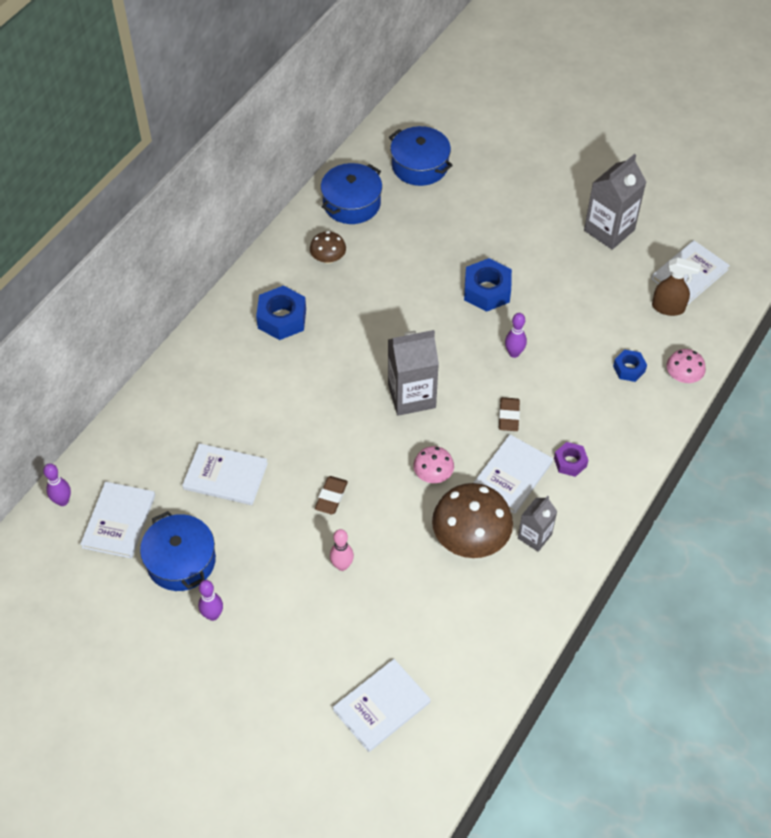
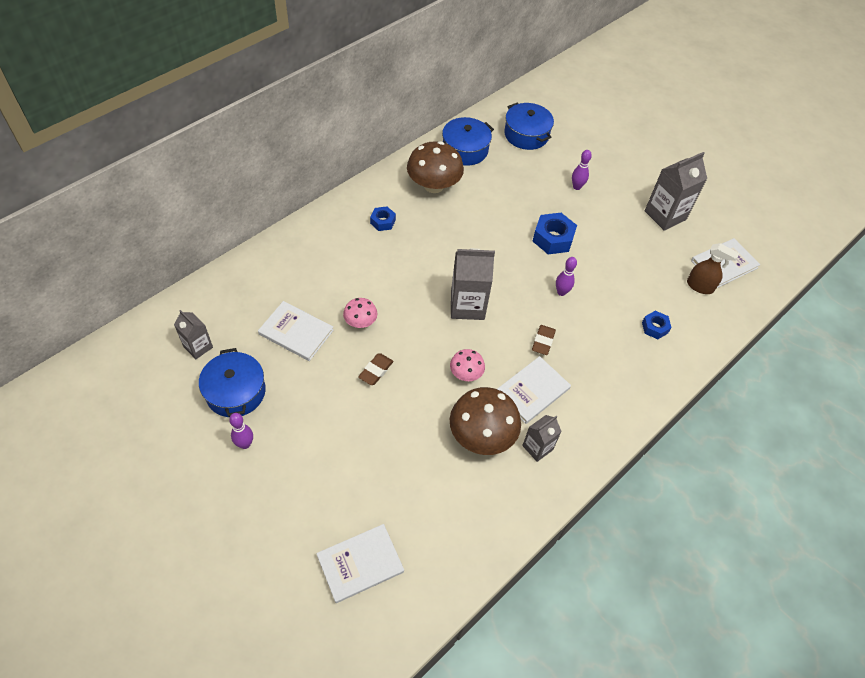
camera: 10 degrees right, 0 degrees up
(63, 501) = (160, 320): purple bowling pin -> purple bowling pin (577, 187)
(119, 521) = (198, 347): white book -> grey carton
(282, 319) = (382, 222): blue nut -> blue nut, size x0.59
(328, 258) = (434, 185): brown mushroom -> brown mushroom, size x1.90
(342, 565) = (366, 430): pink bowling pin -> none
(570, 462) = (585, 392): purple nut -> none
(682, 376) = (699, 345): pink mushroom -> pink mushroom (360, 322)

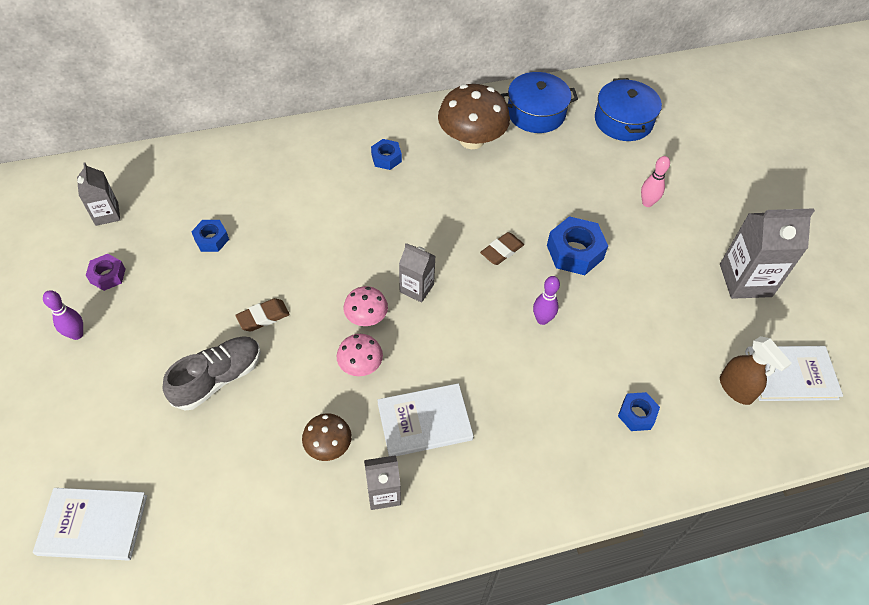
camera: 30 degrees right, 0 degrees up
(235, 392) = (108, 276): blue pot -> purple nut
(296, 332) = (211, 239): white book -> blue nut
(360, 322) = (285, 256): pink mushroom -> pink mushroom (366, 317)
(375, 427) = (218, 378): none -> grey shoe
(467, 305) = (416, 288): grey carton -> grey carton, size x0.59
(482, 435) = (328, 445): brown mushroom -> brown mushroom, size x0.53
(543, 341) = (478, 368): brown eraser -> brown eraser (502, 251)
(577, 187) = (647, 203): purple bowling pin -> pink bowling pin

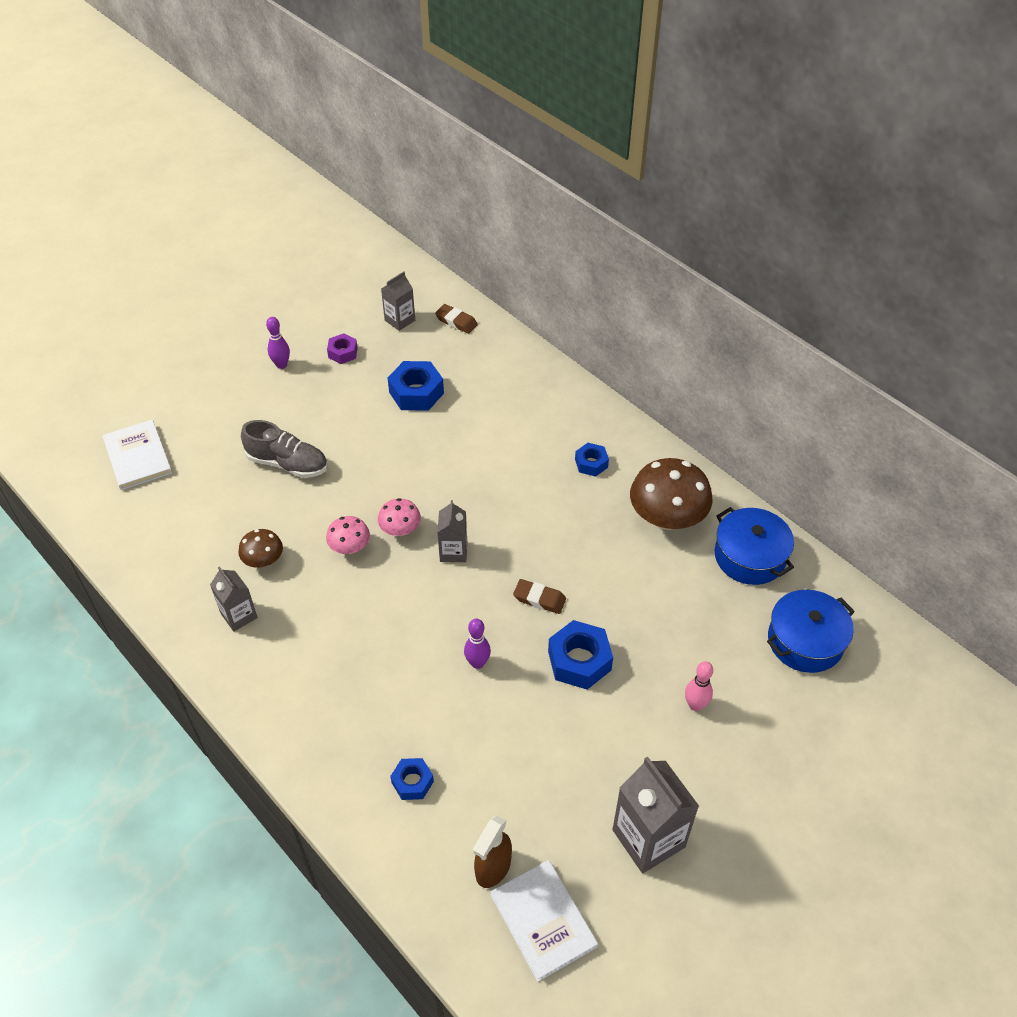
camera: 65 degrees right, 5 degrees down
(211, 239) = (416, 392): blue nut -> blue nut, size x1.69
(263, 317) = (360, 462): brown eraser -> brown eraser (456, 321)
(424, 421) = (318, 615): white book -> none

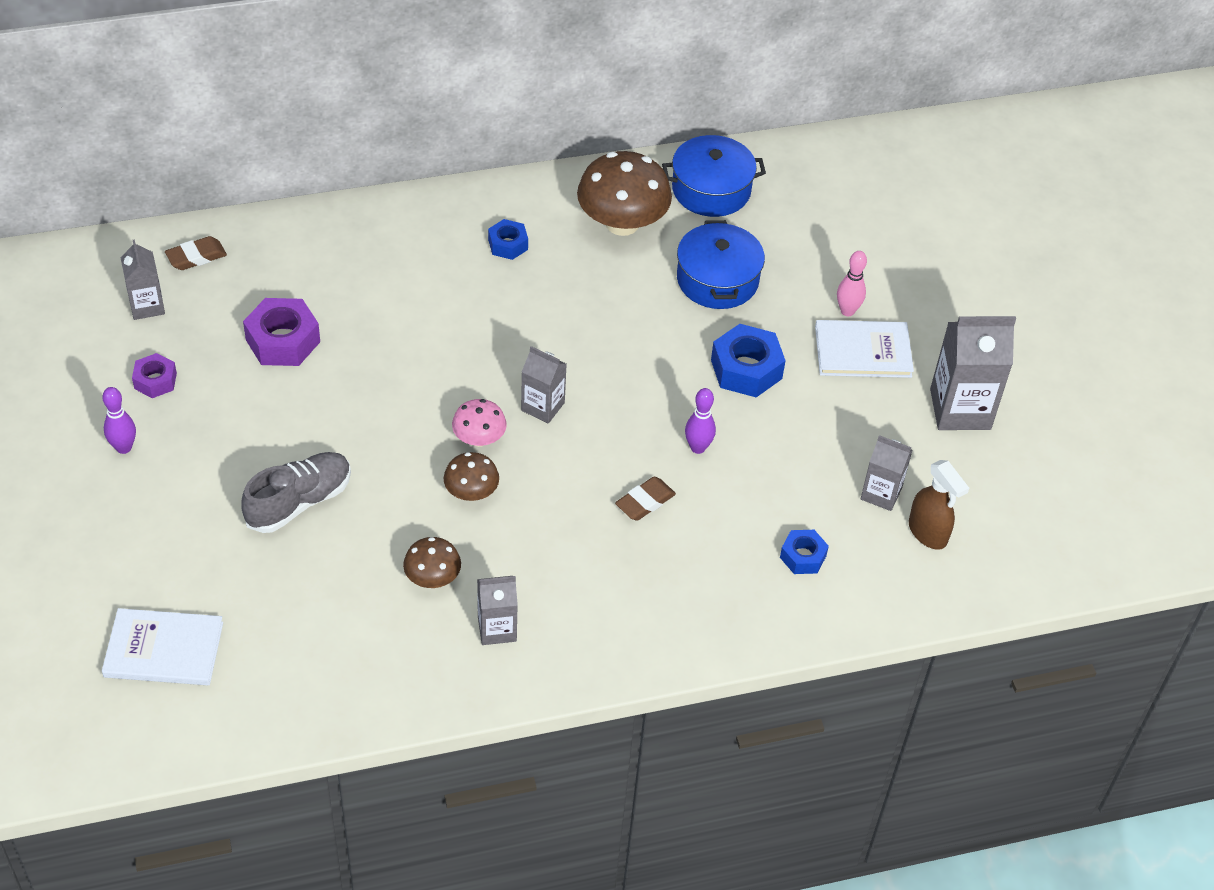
camera: 65 degrees left, 0 degrees up
(350, 547) = (471, 492): pink mushroom -> brown mushroom
(416, 392) = (283, 341): blue nut -> purple nut
(513, 813) = (881, 493): none -> grey carton
(539, 599) = (653, 365): brown eraser -> brown eraser (645, 502)
(543, 920) = (997, 519): white book -> white book (863, 352)
(805, 641) = (828, 203): blue pot -> blue pot (717, 280)

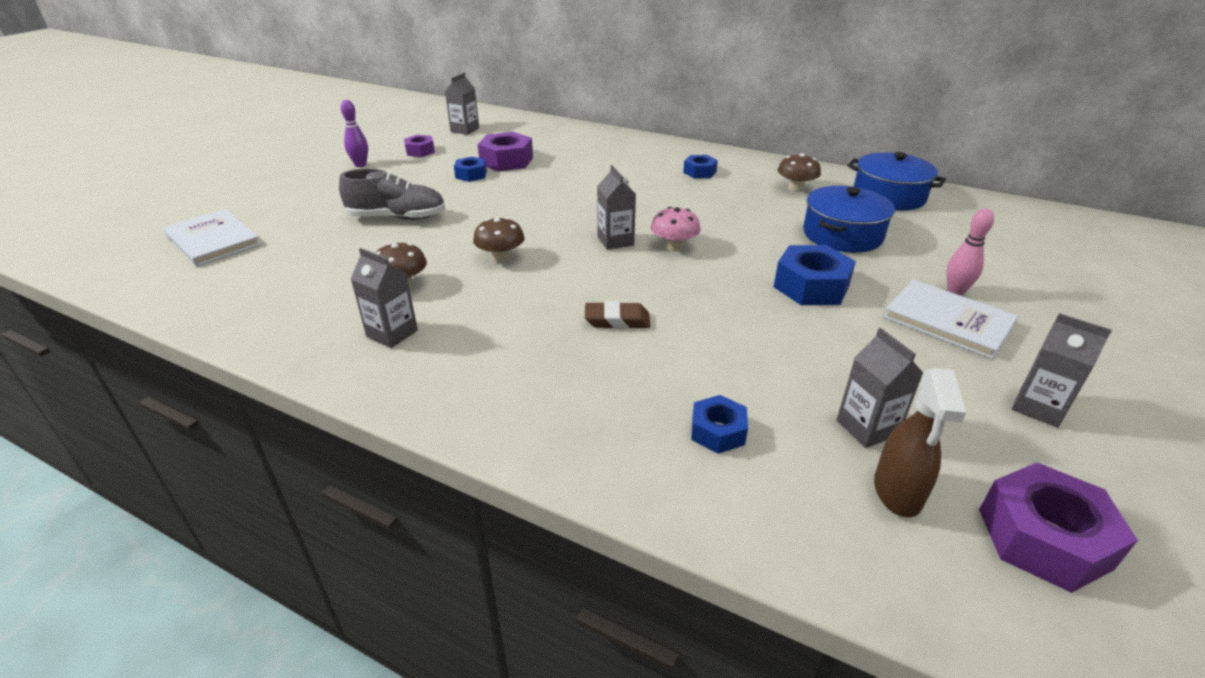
camera: 45 degrees right, 15 degrees down
(196, 257) = (517, 124): brown eraser -> none
(277, 389) = (471, 175): none -> blue nut
(479, 438) = (548, 237): pink mushroom -> pink mushroom (674, 247)
(622, 223) = (795, 188): brown mushroom -> brown mushroom, size x0.53
(698, 447) = (707, 311): purple bowling pin -> none
(960, 409) = (1038, 407): grey carton -> grey carton, size x0.59
(1010, 514) = (1043, 538): none -> purple nut

